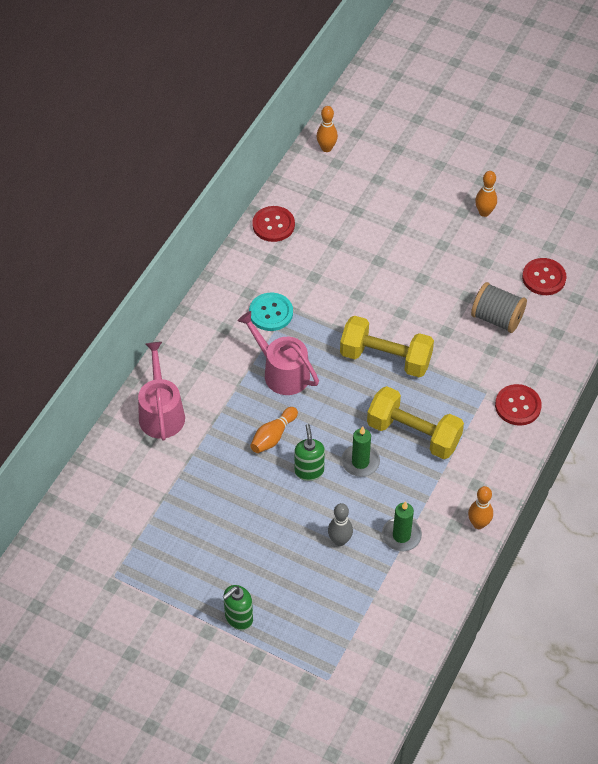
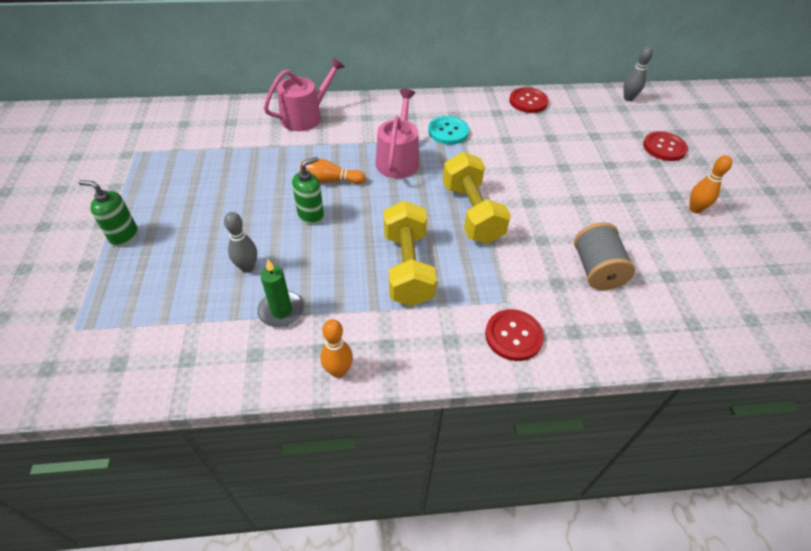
camera: 55 degrees right, 5 degrees down
(326, 148) = (628, 98): orange bowling pin -> grey bowling pin
(360, 462) = (346, 244): green candle -> none
(543, 278) = (683, 285): red button -> red button (664, 147)

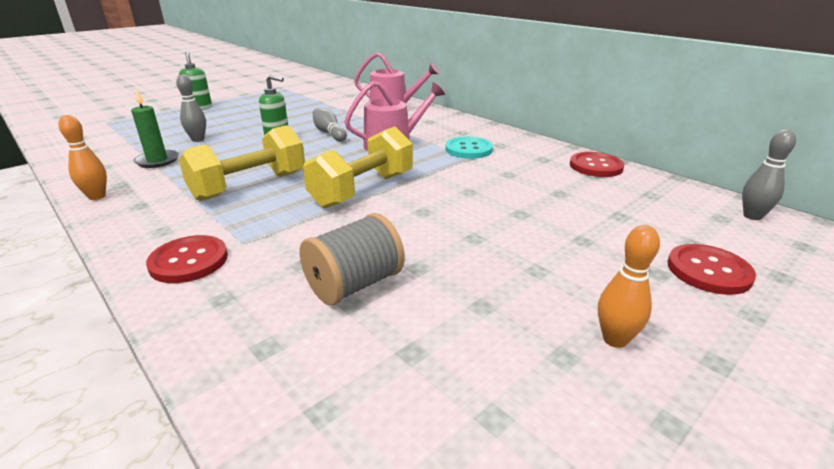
camera: 55 degrees right, 20 degrees down
(330, 180) = (329, 133): orange bowling pin -> grey bowling pin

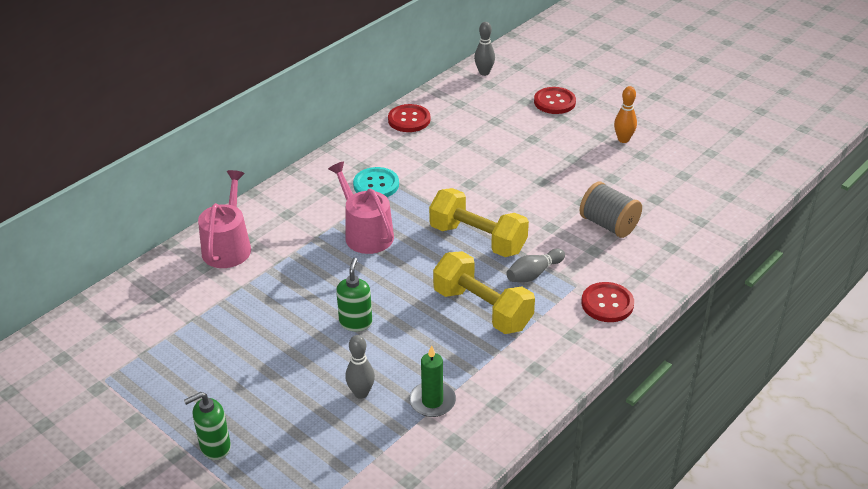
camera: 95 degrees left, 10 degrees up
(97, 196) = (525, 406): orange bowling pin -> none
(329, 133) = (332, 285): grey bowling pin -> grey bowling pin (534, 274)

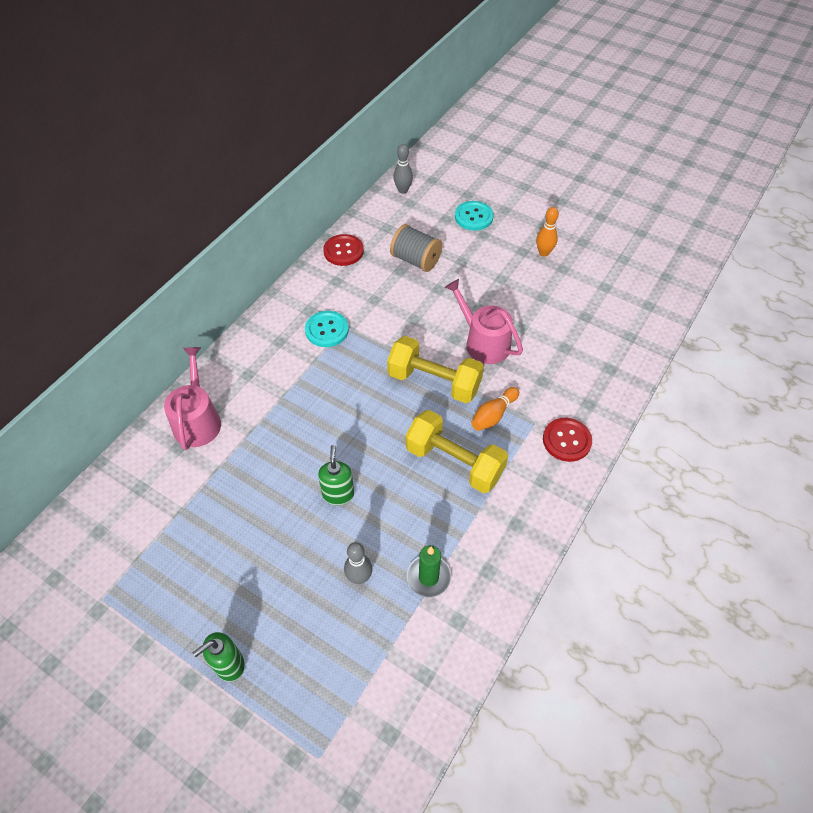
camera: 10 degrees left, 15 degrees up
(365, 233) = (328, 388): pink watering can -> pink watering can (483, 342)
(534, 274) = (493, 415): grey bowling pin -> orange bowling pin
(554, 102) = (473, 217): red button -> turquoise button
(608, 225) = (550, 350): grey spool -> grey spool (415, 260)

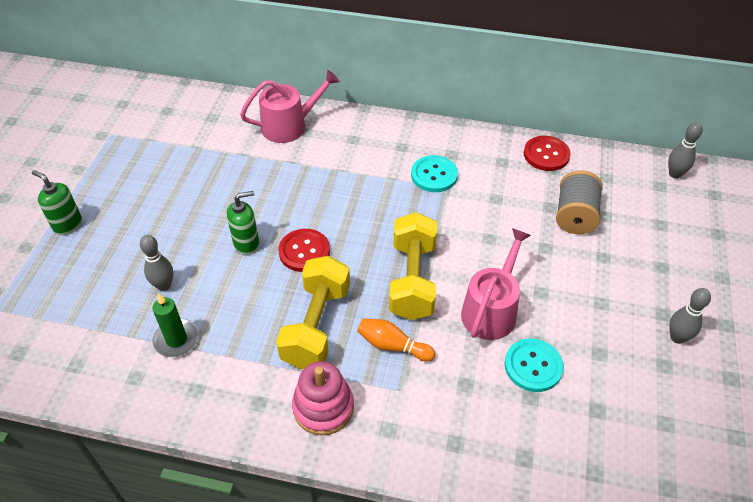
camera: 70 degrees right, 5 degrees down
(473, 217) = (684, 249): turquoise button -> turquoise button (533, 366)
(535, 478) = (323, 407): none -> pink stacking toy
(544, 253) = (677, 337): orange bowling pin -> grey bowling pin
(566, 440) = (388, 429): red button -> red button (304, 251)

